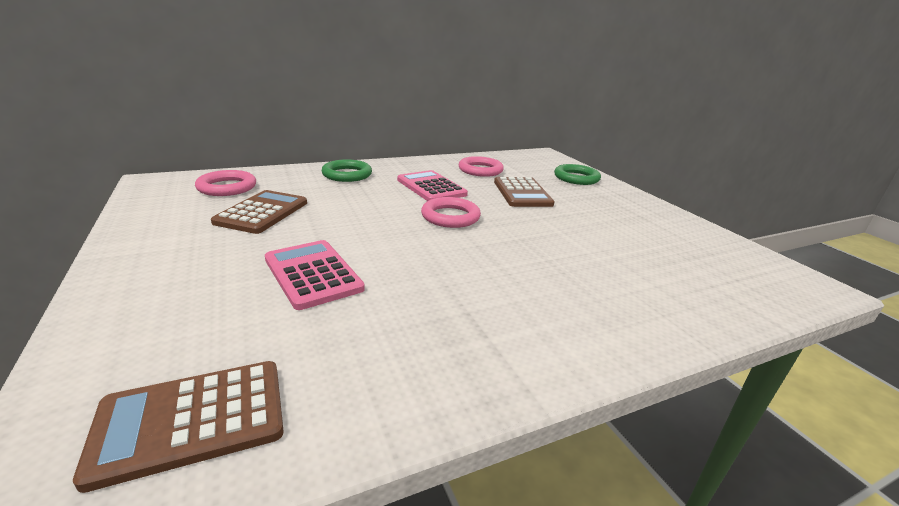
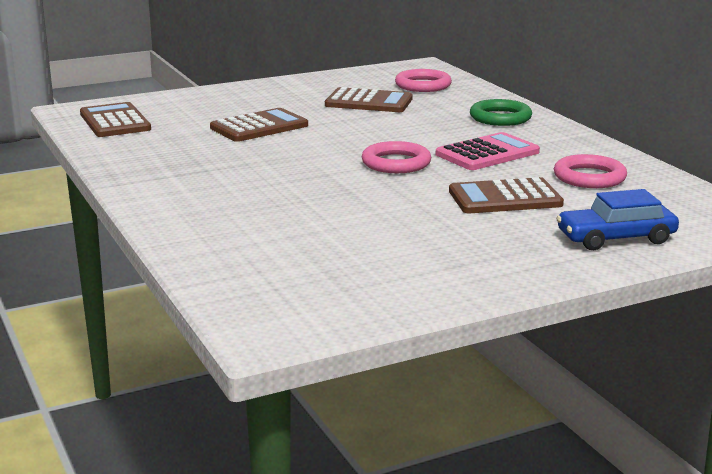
camera: 90 degrees right, 5 degrees down
(312, 274) = (259, 127): pink calculator -> brown calculator
(576, 178) = (616, 238): green ring -> blue car

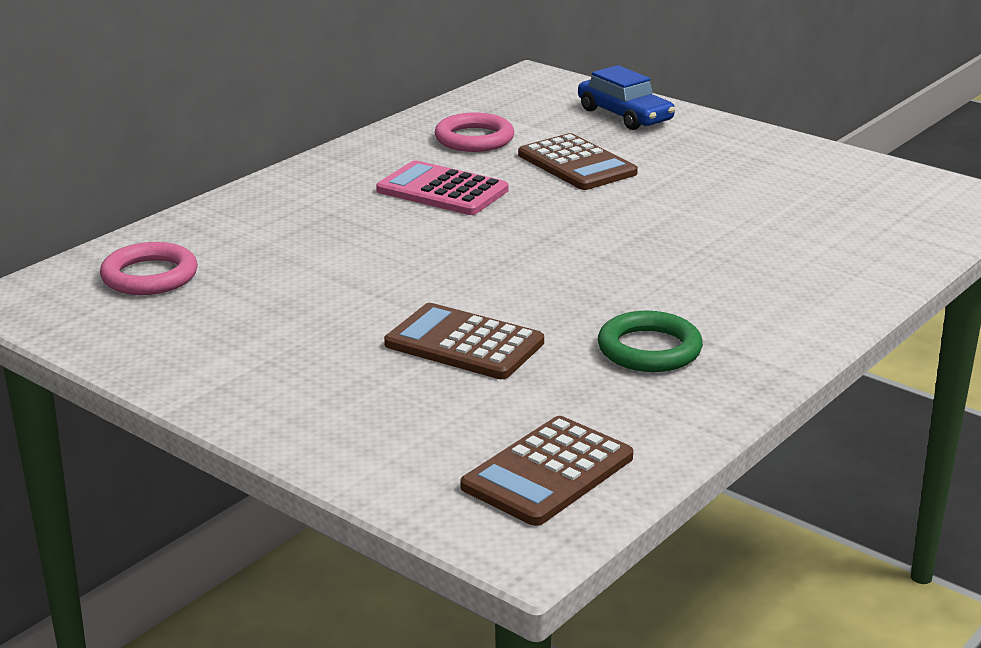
camera: 115 degrees left, 5 degrees up
(369, 102) = (273, 295): brown calculator -> none
(396, 163) = (526, 228): pink ring -> none
(500, 118) = (289, 204): green ring -> green ring (649, 349)

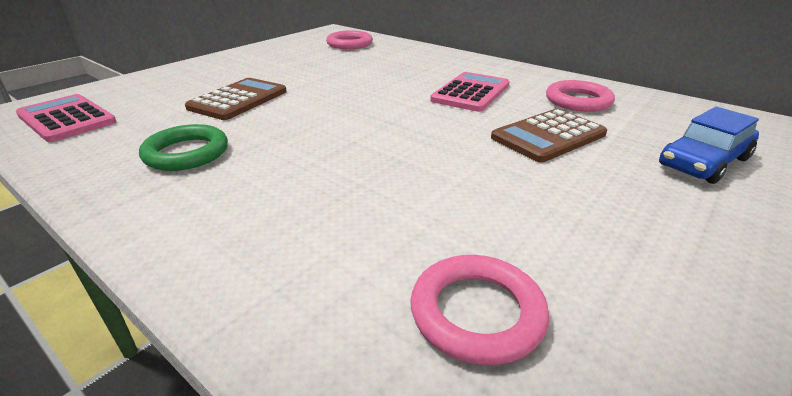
camera: 90 degrees right, 5 degrees up
(548, 472) = (66, 119): brown calculator -> pink calculator
(850, 212) = (477, 313): none -> pink ring

